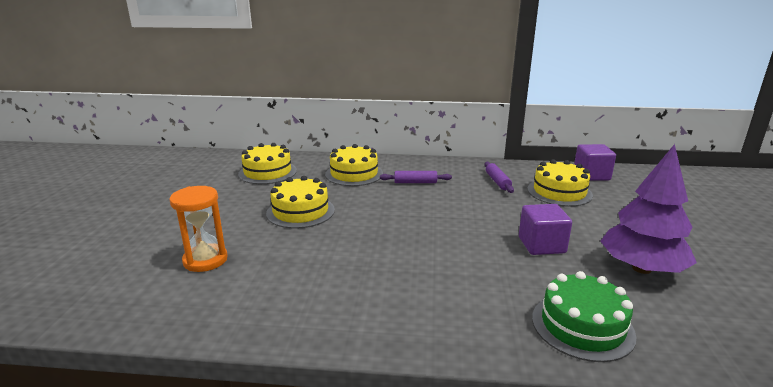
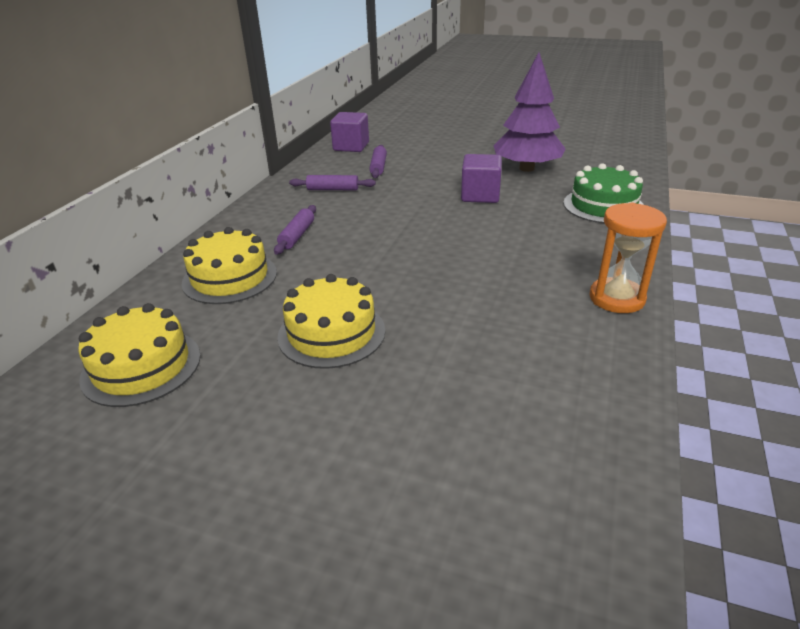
camera: 75 degrees left, 10 degrees up
(205, 260) = (452, 432): orange hourglass -> orange hourglass (616, 298)
(559, 192) = (378, 167): yellow cake -> purple rolling pin

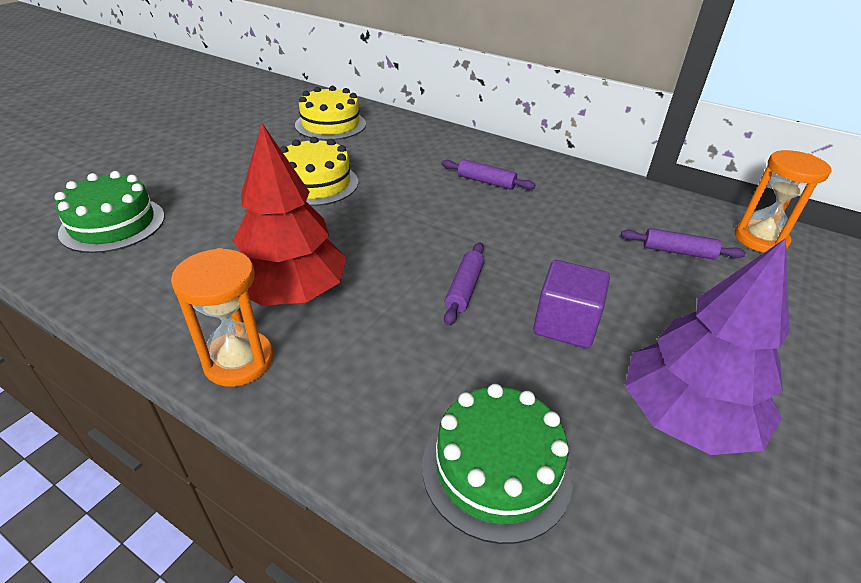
camera: 100 degrees right, 5 degrees up
(230, 278) = (423, 150): yellow cake -> none
(332, 189) = (599, 210): purple rolling pin -> purple rolling pin (464, 288)
(351, 147) = (760, 239): purple cube -> orange hourglass
(504, 477) = (113, 224): none -> green cake
(526, 297) = (292, 292): none -> red tree

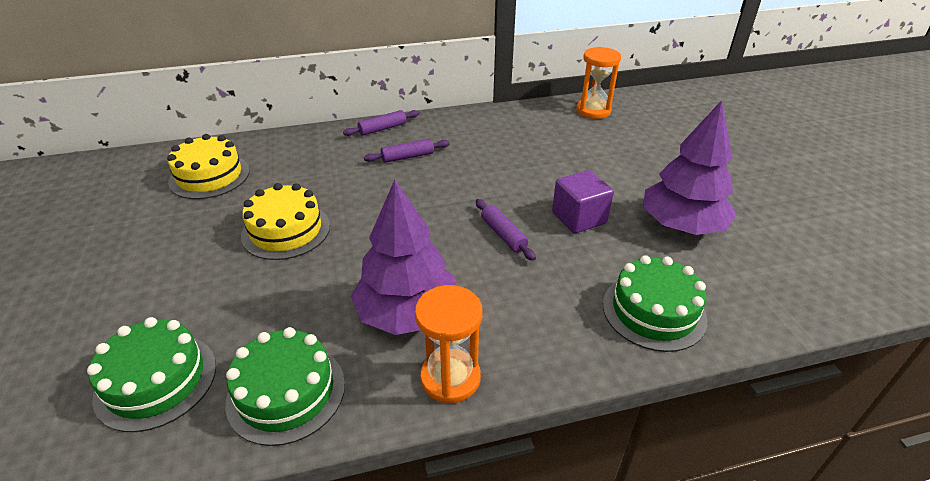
camera: 45 degrees left, 0 degrees up
(147, 283) = (286, 392): none -> green cake
(292, 292) = (407, 313): red tree -> purple tree
(678, 251) = (570, 141): purple rolling pin -> purple rolling pin (382, 129)

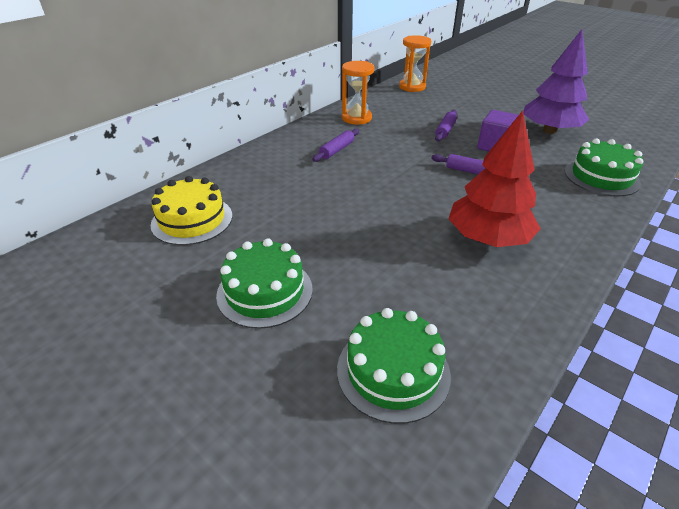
camera: 35 degrees left, 0 degrees up
(286, 230) = (324, 229): yellow cake -> none
(286, 392) = (492, 322): green cake -> green cake (265, 291)
(382, 129) = (288, 139): purple rolling pin -> purple rolling pin (445, 130)
(407, 313) = (488, 238): purple tree -> red tree
(450, 378) = (566, 259): orange hourglass -> orange hourglass (356, 118)

